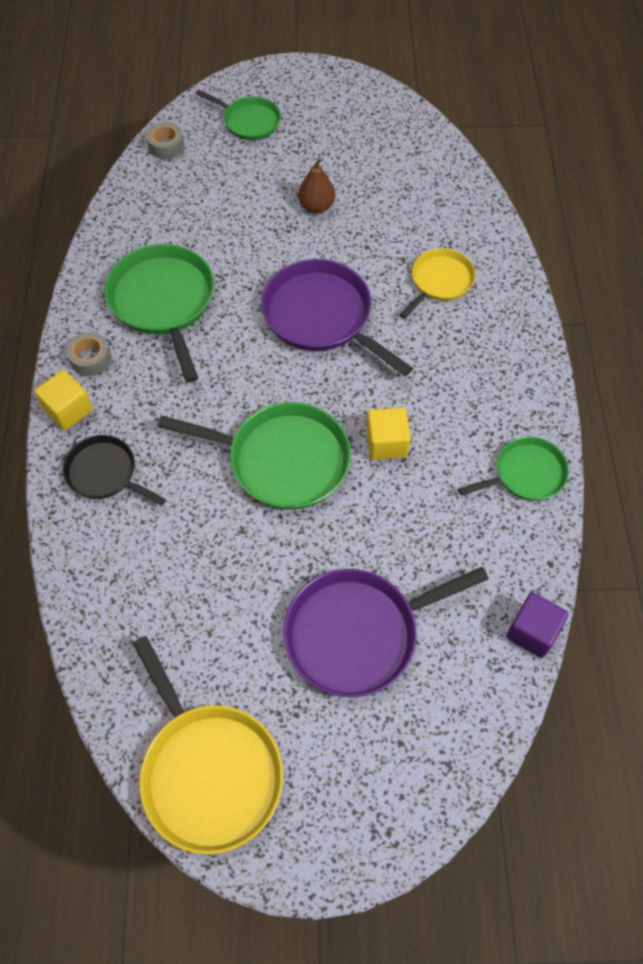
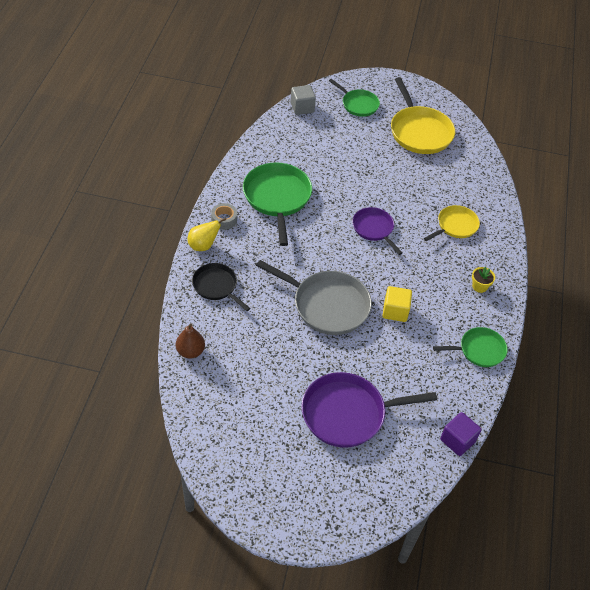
camera: 10 degrees right, 10 degrees down
(68, 410) = (203, 246): yellow cube -> yellow pear
(166, 146) = (302, 107): grey tape -> grey cube
(209, 772) = (237, 465): yellow pan -> yellow pan (419, 132)
(283, 460) = (327, 305): green pan -> grey pan
(316, 206) = (388, 164): brown pear -> brown pear (190, 351)
(321, 316) = (374, 229): purple pan -> purple pan, size x0.59
(500, 370) = (479, 286): none -> yellow flower pot

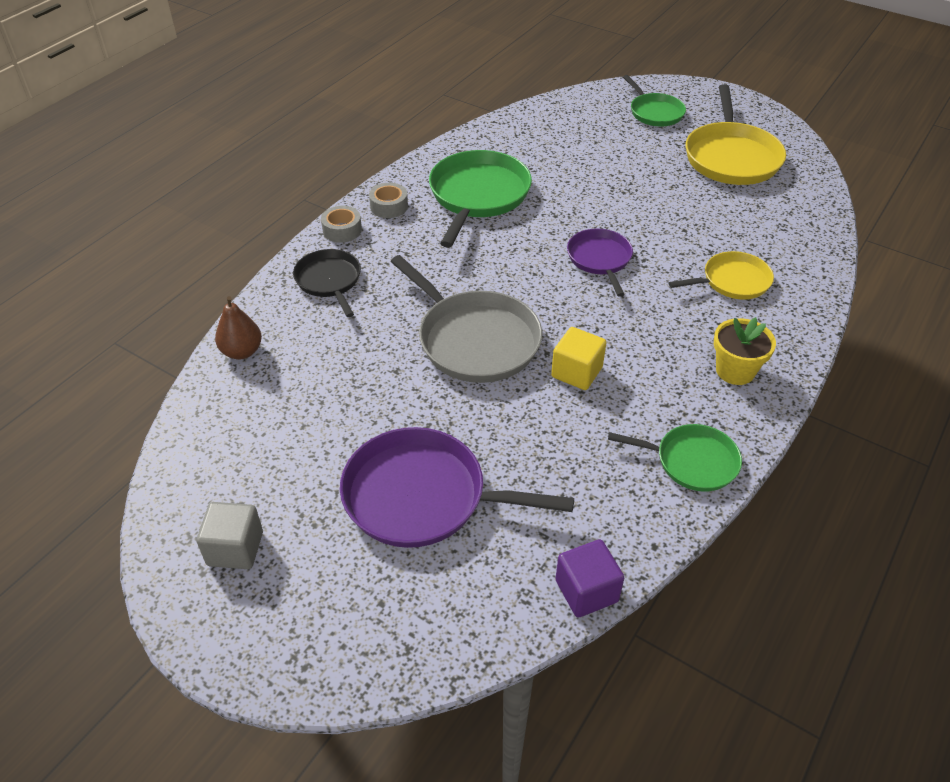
camera: 25 degrees right, 5 degrees down
(203, 246) = (342, 230): yellow pear -> grey tape
(302, 107) = (572, 103): grey cube -> grey cube (235, 549)
(479, 286) = (735, 370): yellow flower pot -> yellow flower pot, size x1.52

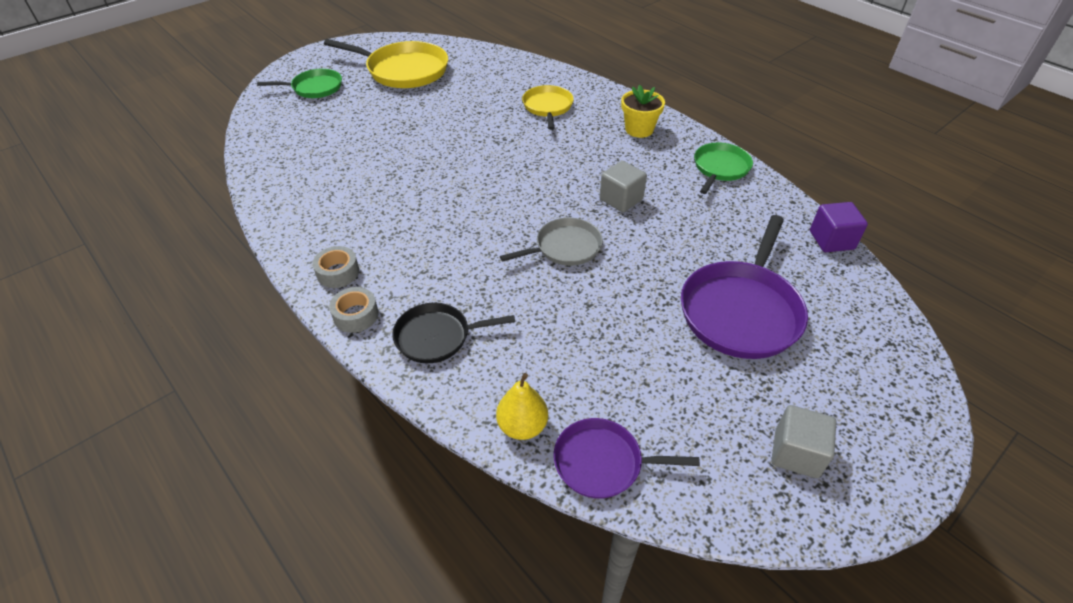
camera: 75 degrees left, 0 degrees up
(242, 351) = (522, 426): brown pear -> yellow pear
(475, 340) = (565, 247): grey pan -> grey pan, size x0.59
(478, 195) = (362, 208): green pan -> none
(576, 372) = (621, 199): yellow cube -> grey cube
(600, 259) = (493, 159): purple pan -> purple pan (602, 462)

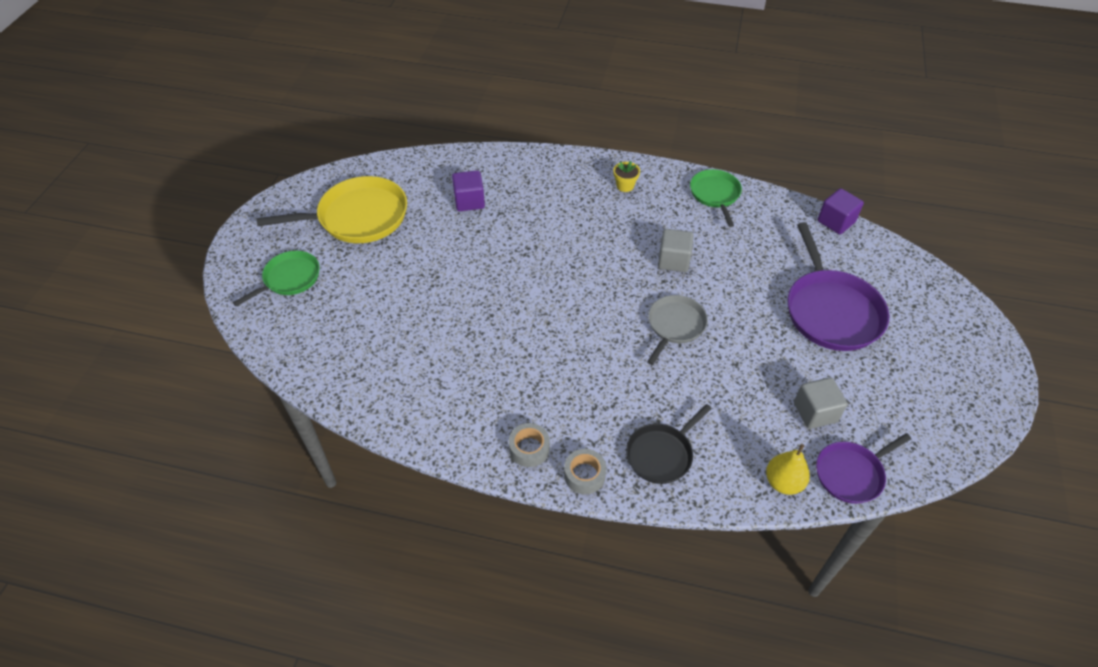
camera: 35 degrees left, 5 degrees up
(495, 91) = (469, 201): none -> purple cube
(547, 107) = (531, 197): yellow pan -> none
(639, 129) = (625, 186): yellow flower pot -> yellow flower pot, size x0.66
(796, 453) = (943, 395): grey cube -> grey cube (815, 412)

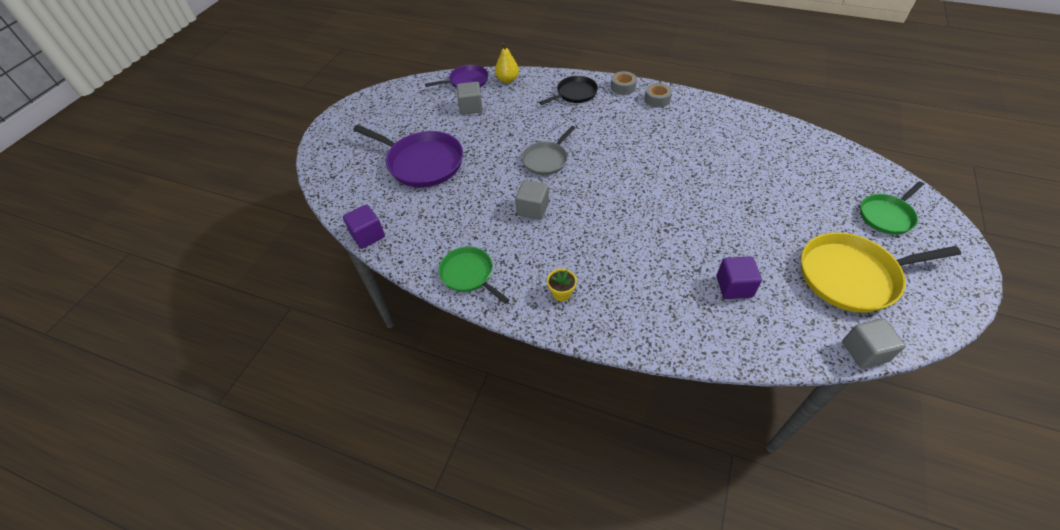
camera: 170 degrees left, 0 degrees up
(377, 164) = (864, 351): none -> grey cube
(715, 194) = (468, 274): green pan -> green pan turned 135 degrees clockwise
(831, 311) = (422, 163): purple pan -> purple pan turned 120 degrees clockwise

